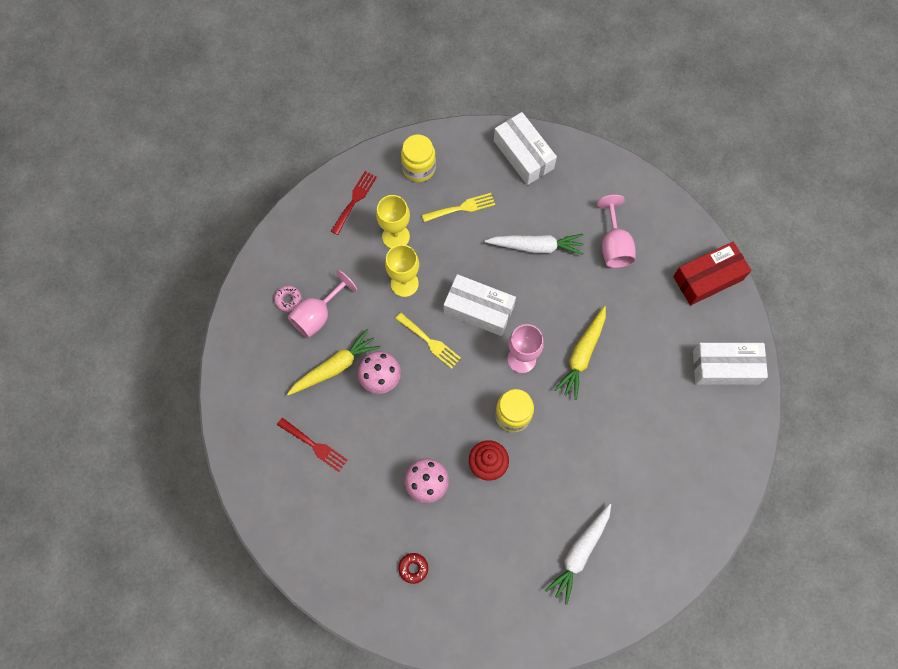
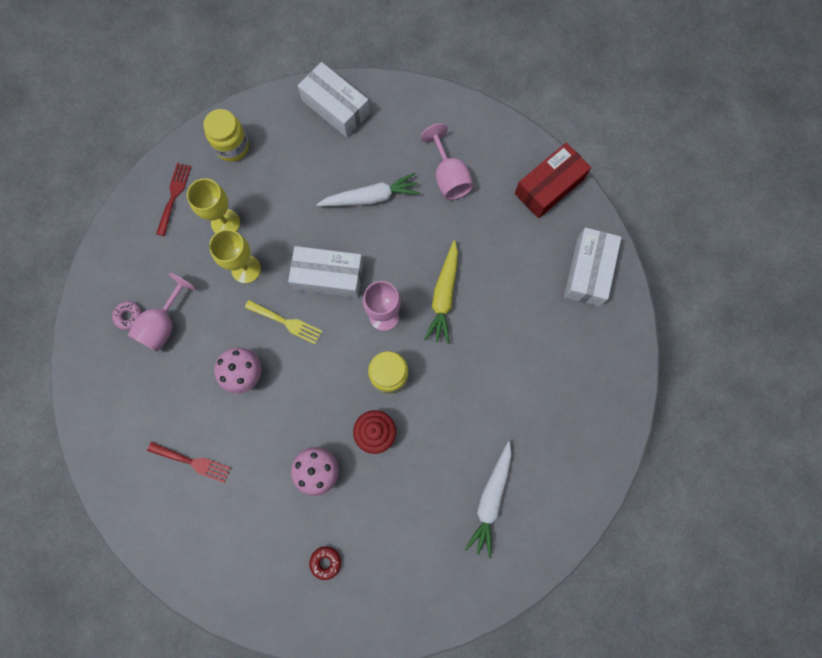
camera: 15 degrees left, 5 degrees up
(335, 367) = (194, 374): yellow carrot -> none
(462, 208) = (286, 176): yellow fork -> none
(725, 367) = (588, 271): white box -> white box turned 60 degrees counterclockwise

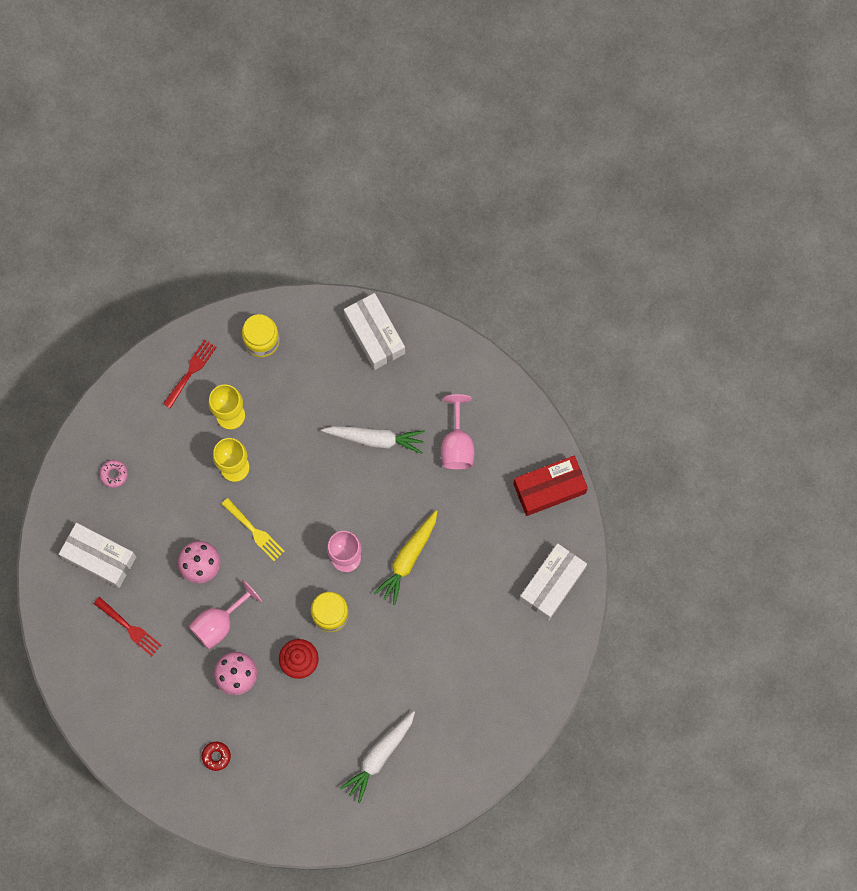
camera: 20 degrees right, 0 degrees up
(163, 324) = (143, 493): pink goblet -> pink goblet (219, 622)
(328, 276) = (308, 501): white box -> white box (99, 557)

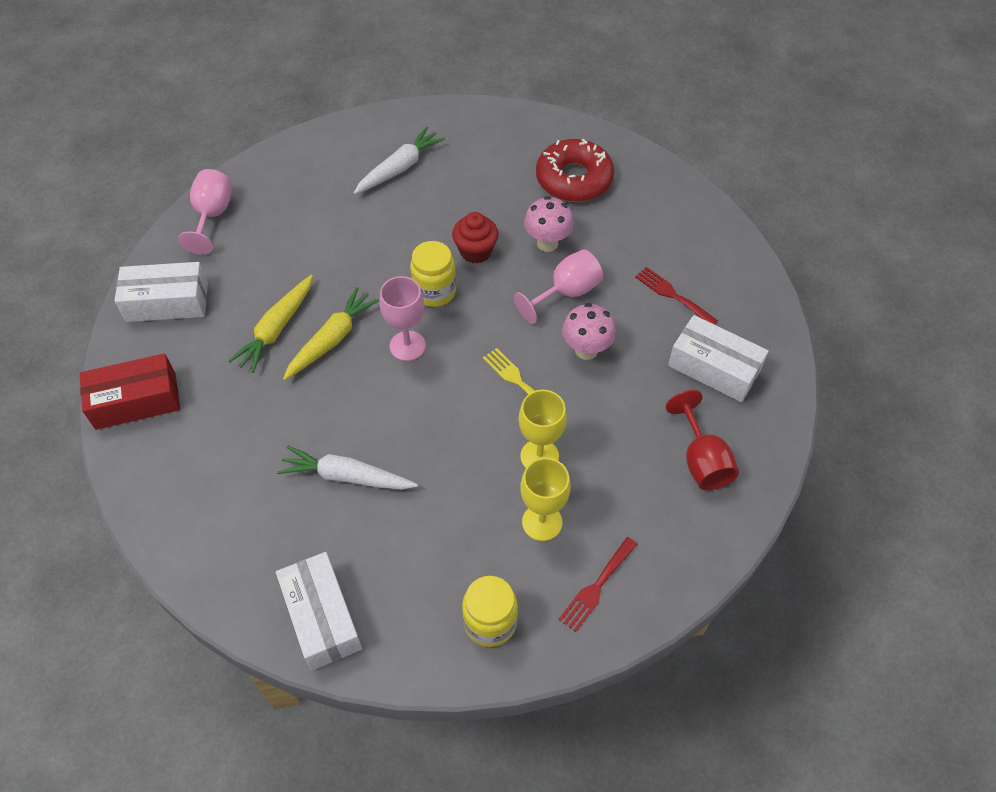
camera: 175 degrees left, 20 degrees down
(114, 474) = (701, 460): pink donut -> red goblet
(216, 756) = (574, 179): red donut -> red donut, size x2.48
(455, 565) = (276, 329): none -> yellow carrot
(457, 444) = (239, 461): pink goblet -> pink goblet (212, 216)
(552, 584) = (167, 302): white box -> white box turned 45 degrees clockwise

